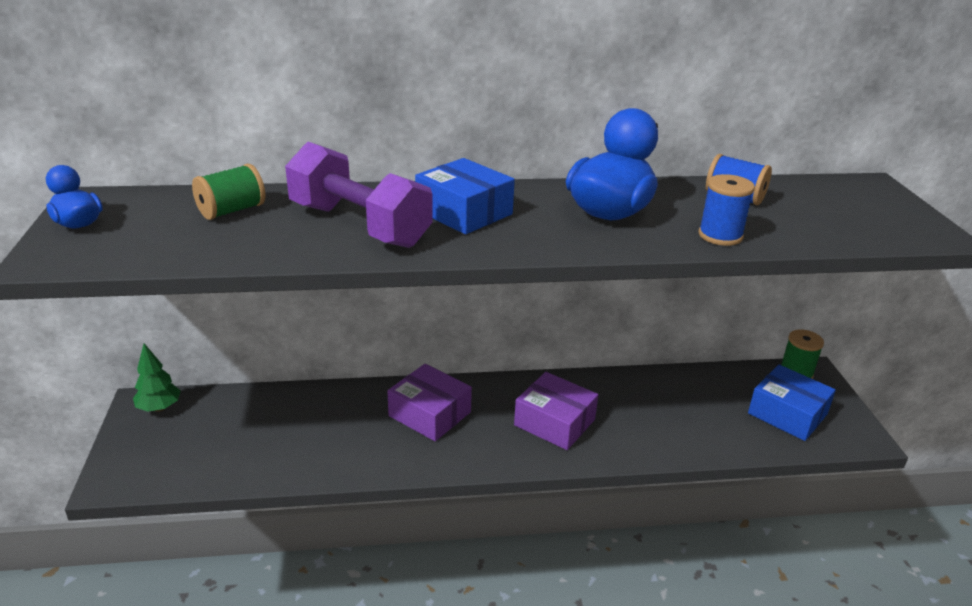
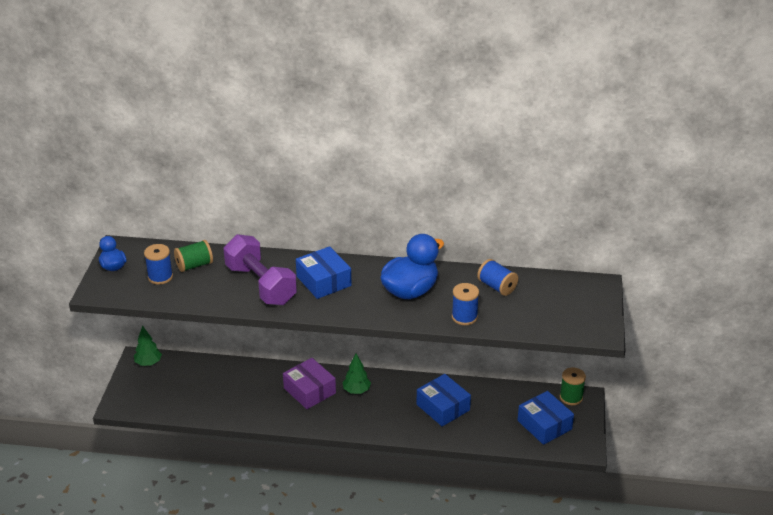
camera: 15 degrees right, 5 degrees up
(171, 230) = (160, 277): none -> blue spool
(500, 404) = (356, 391): none -> green tree
(554, 422) = (386, 408): purple box -> none
(635, 410) = (443, 407): none -> blue box

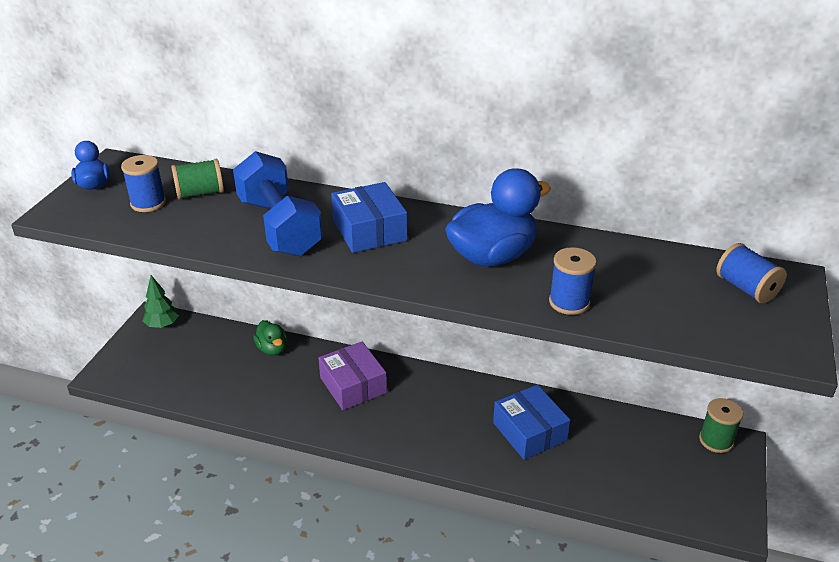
camera: 10 degrees right, 0 degrees up
(241, 371) = (272, 349): none -> green duck
(261, 285) = (279, 226): purple dumbbell -> blue dumbbell
(356, 391) = (415, 393): green tree -> none
(497, 287) = (625, 264): blue spool -> blue spool (746, 288)
(544, 425) = (674, 477): blue box -> none

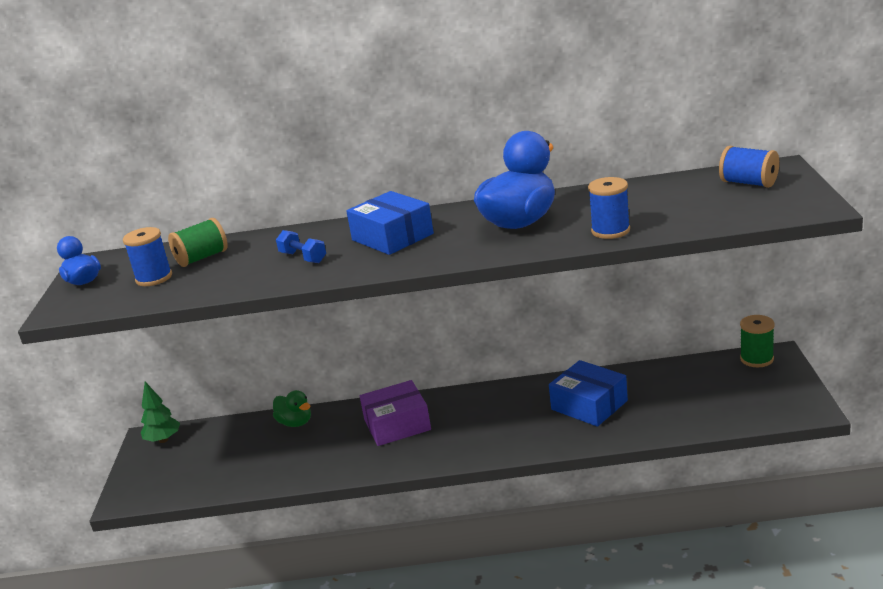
camera: 15 degrees left, 10 degrees down
(279, 226) = (303, 257): blue dumbbell -> blue dumbbell, size x0.43
(353, 385) = (397, 425): purple box -> purple box turned 60 degrees counterclockwise

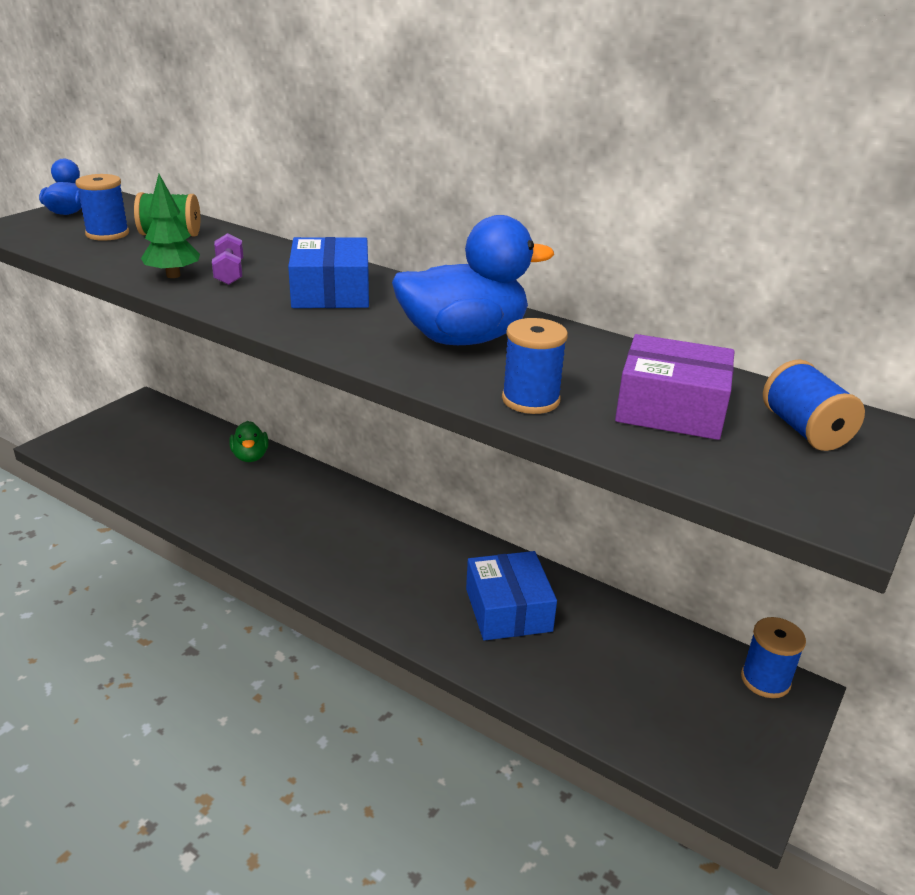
camera: 30 degrees right, 5 degrees up
(163, 440) = (149, 411): green tree -> green tree (173, 275)
(303, 257) = (229, 273): blue dumbbell -> purple dumbbell
(397, 425) = (318, 512): purple box -> purple box (671, 409)
(756, 359) = (765, 680): green spool -> blue spool

